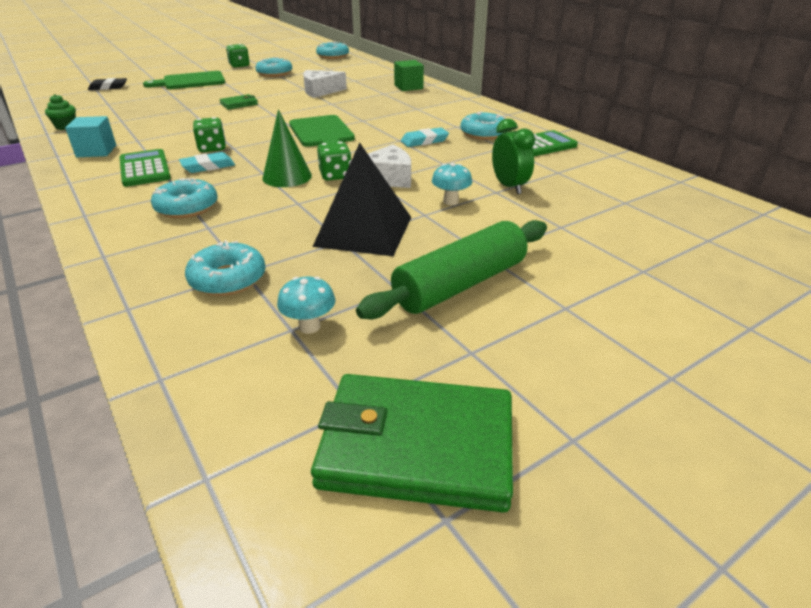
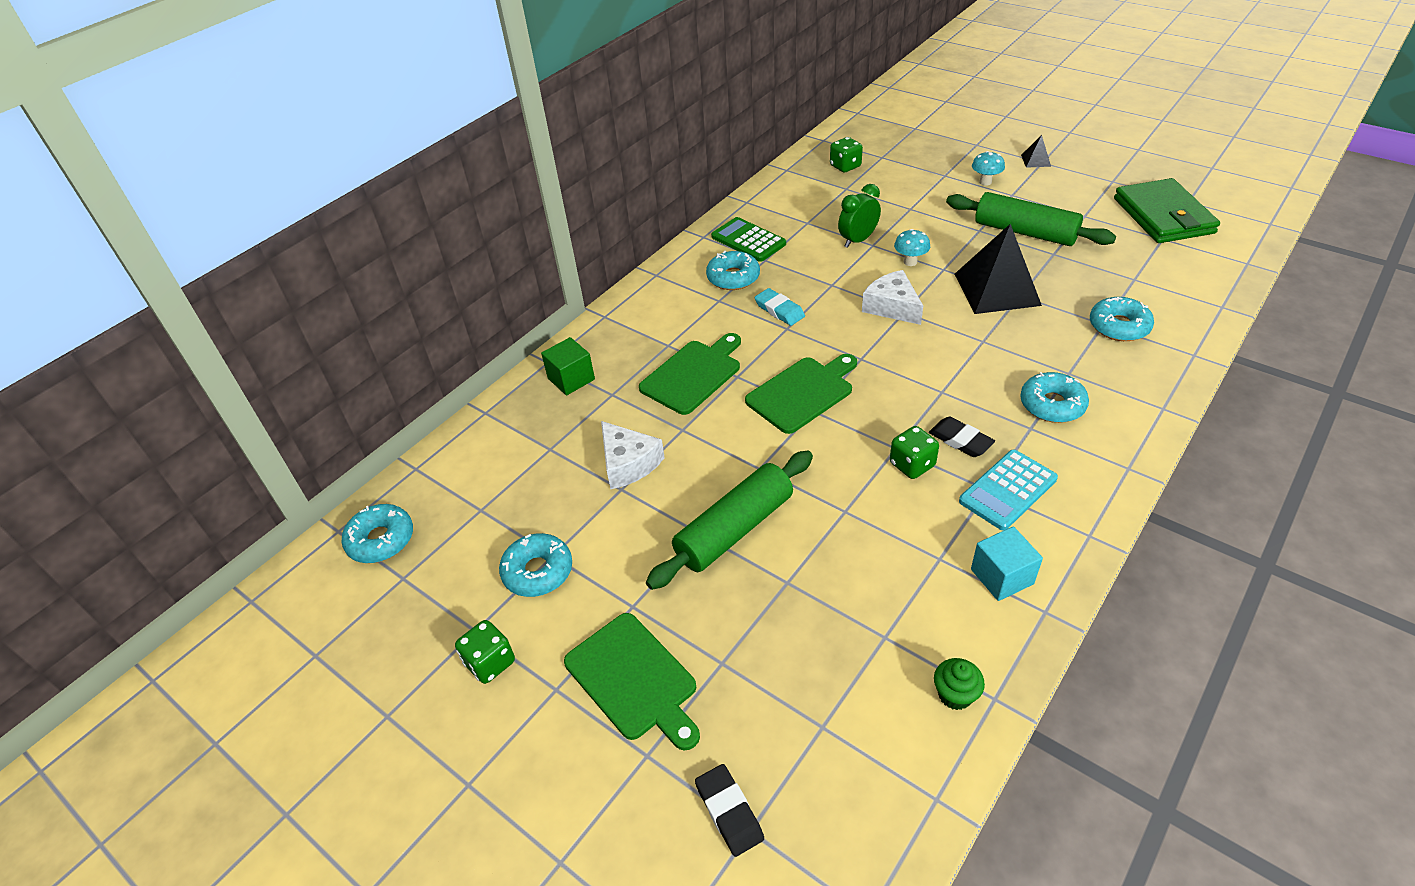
camera: 105 degrees left, 10 degrees up
(145, 169) = (1007, 490): green calculator -> turquoise calculator
(208, 166) = (960, 440): turquoise eraser -> black eraser
(239, 104) = (734, 529): green wallet -> green rolling pin
(287, 177) = (938, 370): green cone -> none
(309, 326) = (1124, 273): turquoise mushroom -> turquoise mushroom (985, 182)
(335, 176) = (910, 339): green dice -> green dice (845, 166)
(378, 110) = (693, 375): none -> green cutting board
(679, 372) = (1036, 160): none -> black pyramid

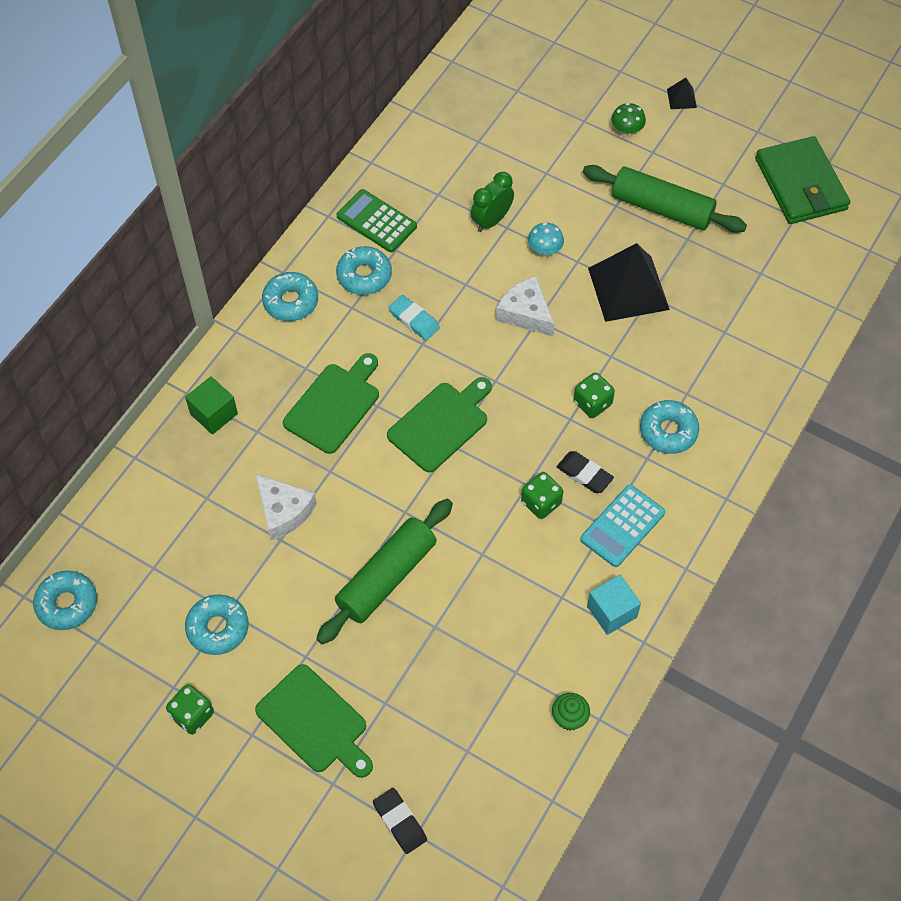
camera: 10 degrees left, 15 degrees up
(845, 166) = (477, 106): green dice -> green dice (592, 403)
(985, 182) = (626, 132): turquoise mushroom -> green mushroom
(1119, 326) = (738, 335): turquoise donut -> turquoise donut (291, 301)

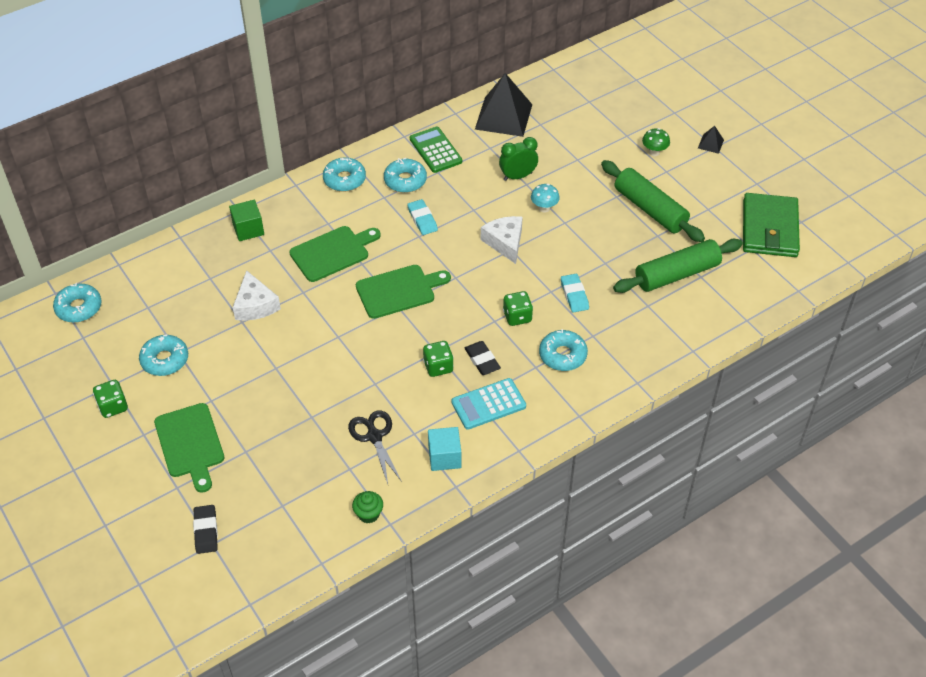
camera: 25 degrees right, 10 degrees down
(386, 577) = (298, 372): green rolling pin -> green rolling pin (677, 274)
(520, 620) = (374, 436): none -> black scissors
(628, 288) = (592, 252): black pyramid -> black pyramid (503, 116)
(639, 350) = (574, 295): none -> turquoise eraser

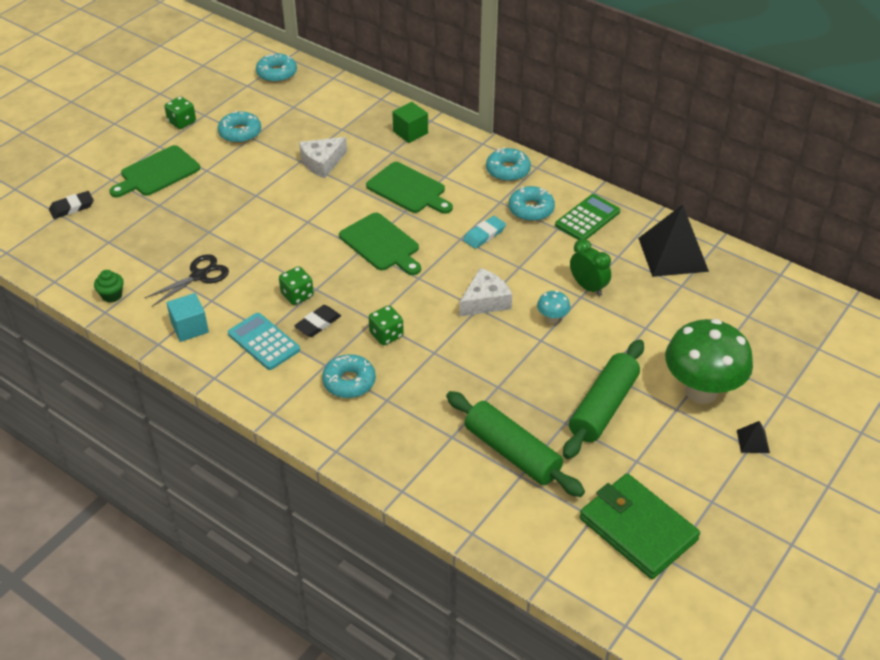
camera: 70 degrees right, 5 degrees down
(574, 295) = (437, 372): turquoise eraser -> none
(654, 152) = (701, 391): green mushroom -> green mushroom, size x2.42
(769, 229) = (638, 529): green wallet -> green wallet turned 60 degrees clockwise

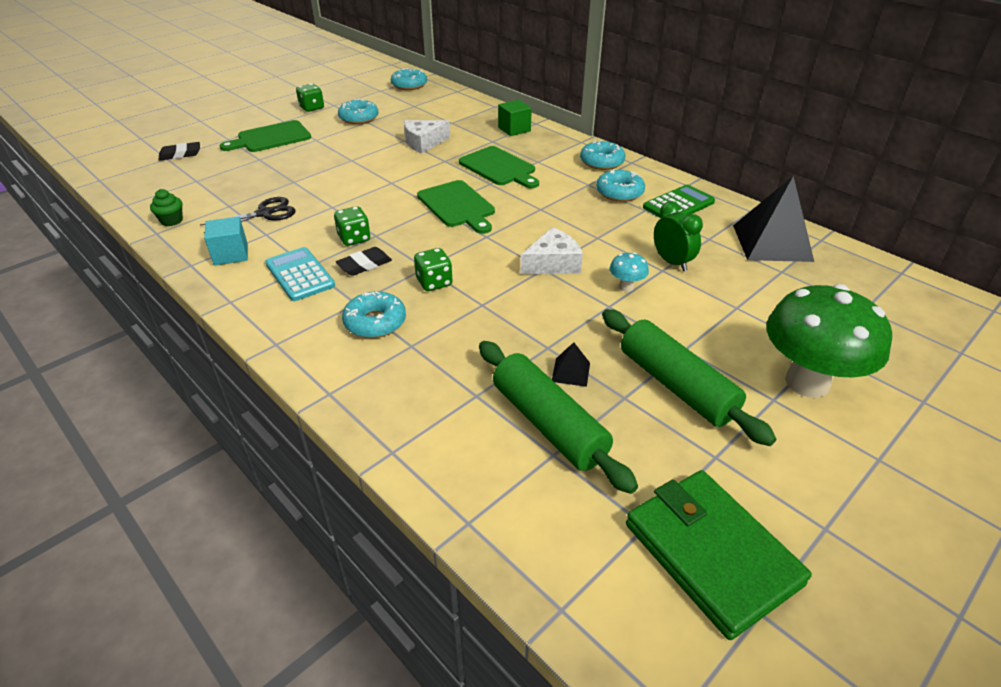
camera: 10 degrees right, 5 degrees down
(484, 235) = (566, 208): turquoise eraser -> none
(603, 407) = (676, 385): green rolling pin -> green rolling pin turned 75 degrees counterclockwise
(753, 441) = (883, 453): black pyramid -> black pyramid (571, 372)

